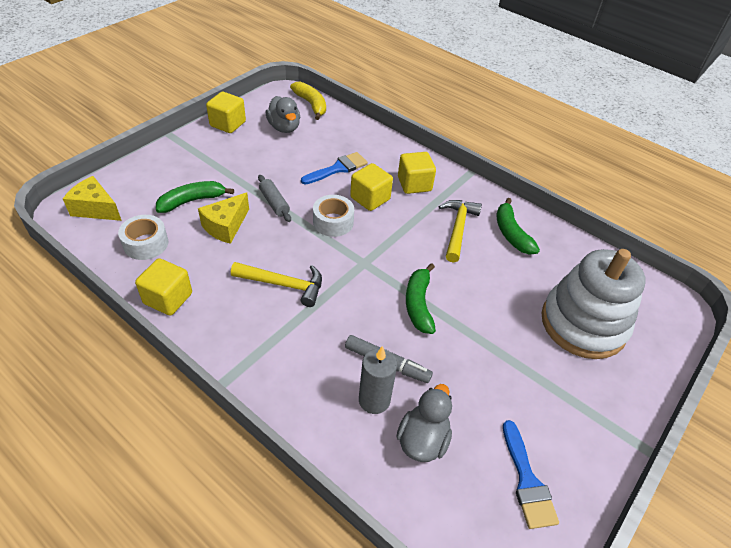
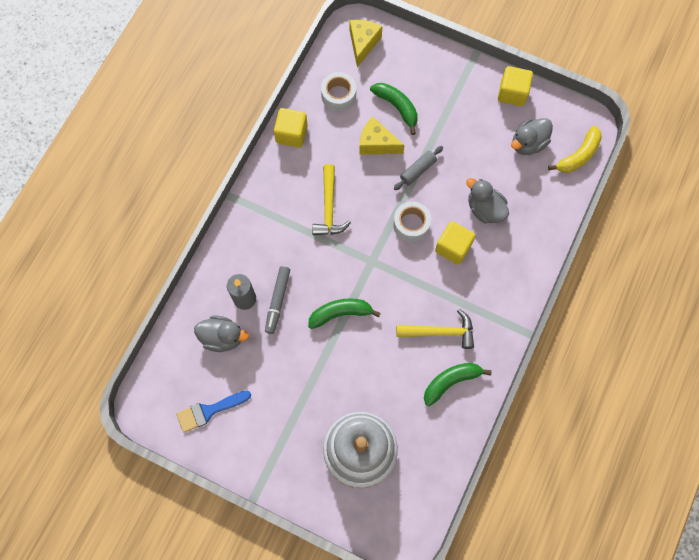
camera: 80 degrees right, 25 degrees up
(338, 168) = (484, 209): blue brush -> grey duck
(414, 184) = (488, 282): yellow cube -> none

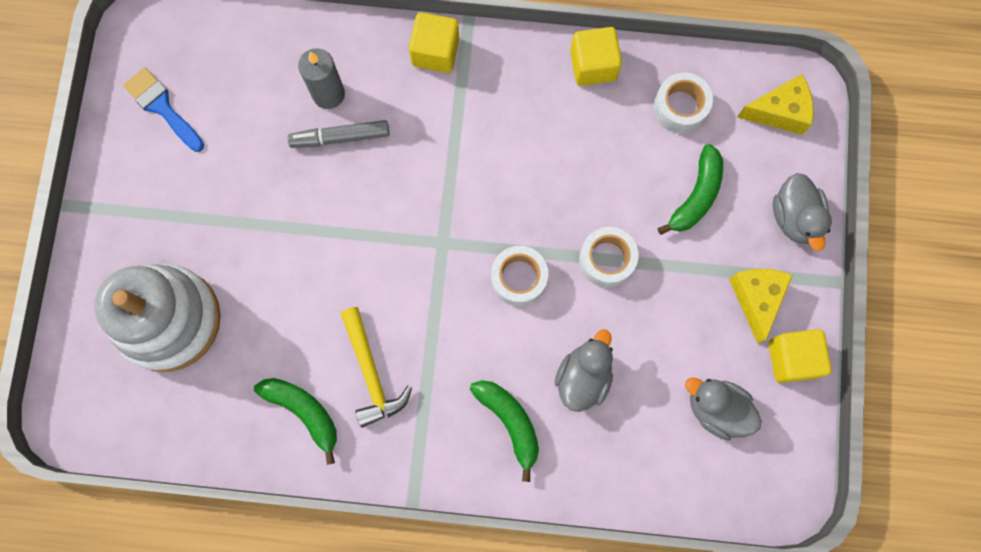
camera: 70 degrees right, 5 degrees up
(222, 337) = (266, 86): grey duck -> grey duck (794, 217)
(329, 208) = (501, 156): yellow hammer -> none
(340, 313) = (351, 226): green banana -> green banana (510, 422)
(376, 144) = (625, 187): yellow cheese -> yellow cheese (756, 298)
(418, 170) = (606, 260): grey rolling pin -> white tape
(453, 247) = (505, 350): yellow cube -> yellow cube (435, 52)
(578, 155) = (728, 494): yellow banana -> none

